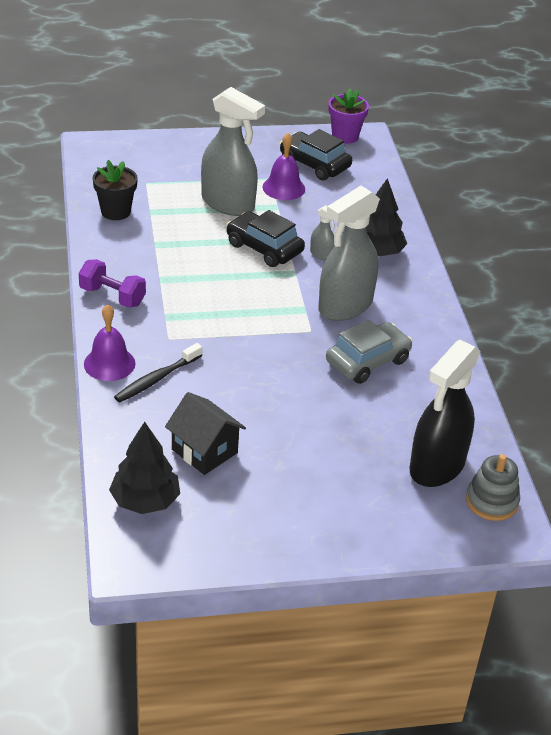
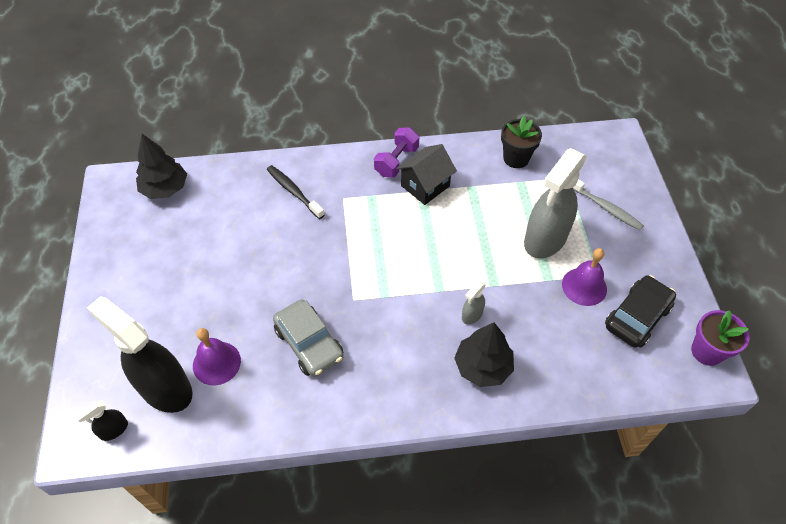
camera: 95 degrees right, 15 degrees up
(109, 363) = (313, 163): purple bell -> purple bell (216, 363)
(188, 165) = (605, 207): none -> grey toothbrush
(204, 451) = (209, 222): black house -> black house (425, 186)
(264, 248) = (476, 267): black car -> none
(345, 306) = (390, 330): grey spray bottle -> none
(491, 501) = (114, 430): grey stacking toy -> black spray bottle

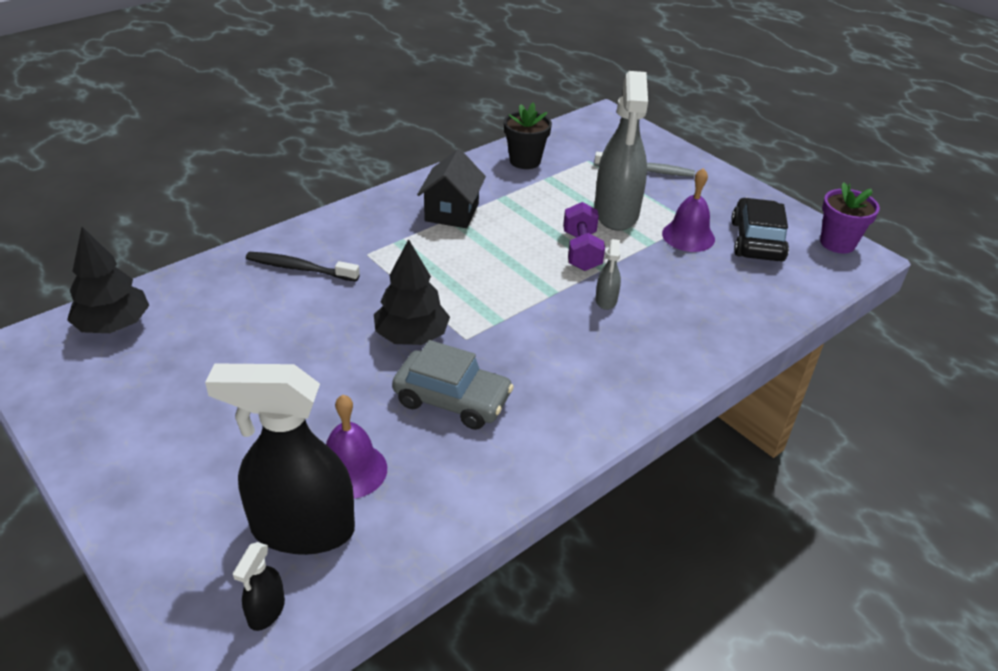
camera: 35 degrees left, 15 degrees down
(396, 161) = (399, 202): purple dumbbell -> purple dumbbell (581, 251)
(482, 366) = (659, 338): black tree -> black tree (411, 336)

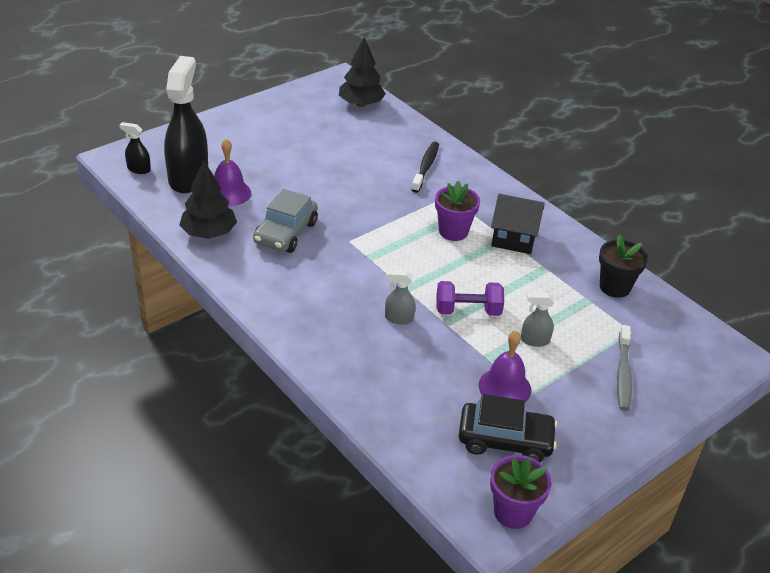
camera: 90 degrees right, 0 degrees up
(411, 336) = (351, 216): black tree -> black tree (209, 233)
(440, 253) = (453, 231): none -> purple flower pot
(616, 213) = (534, 340): grey spray bottle -> grey spray bottle, size x0.43

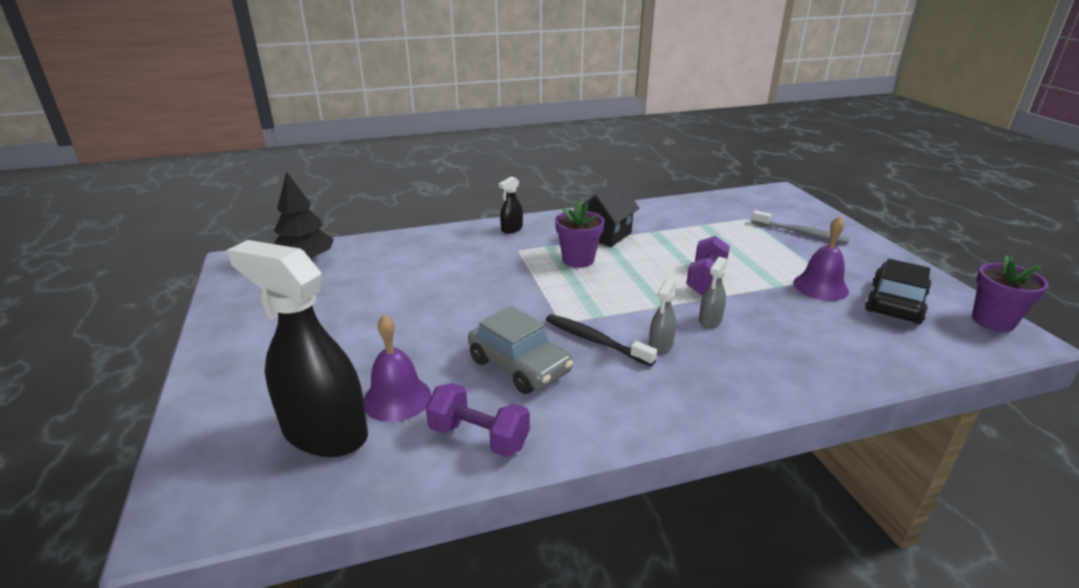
camera: 65 degrees left, 10 degrees down
(138, 169) = (246, 491): black spray bottle -> black spray bottle (511, 229)
(209, 233) = (479, 437): black tree -> purple dumbbell
(426, 167) = (460, 250): black toothbrush -> black toothbrush (595, 340)
(534, 340) = (754, 258): grey spray bottle -> grey spray bottle (660, 345)
(614, 287) = (689, 211): black flower pot -> none

